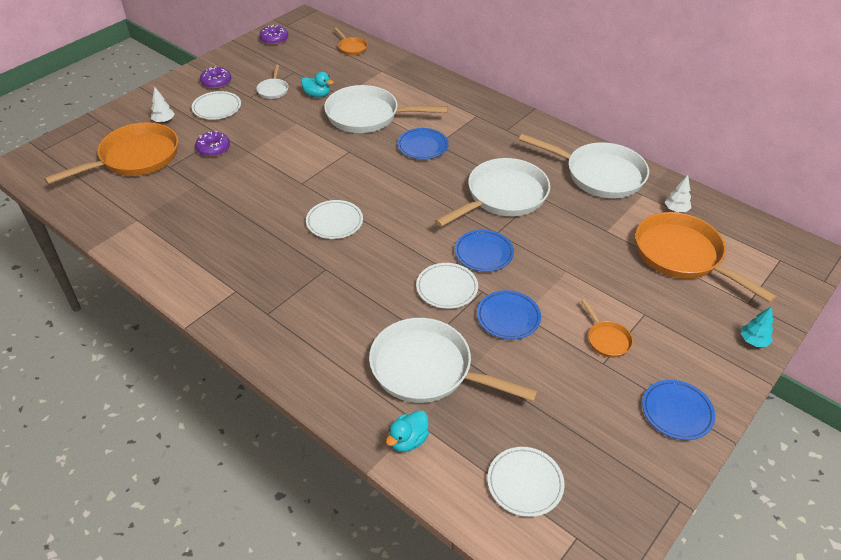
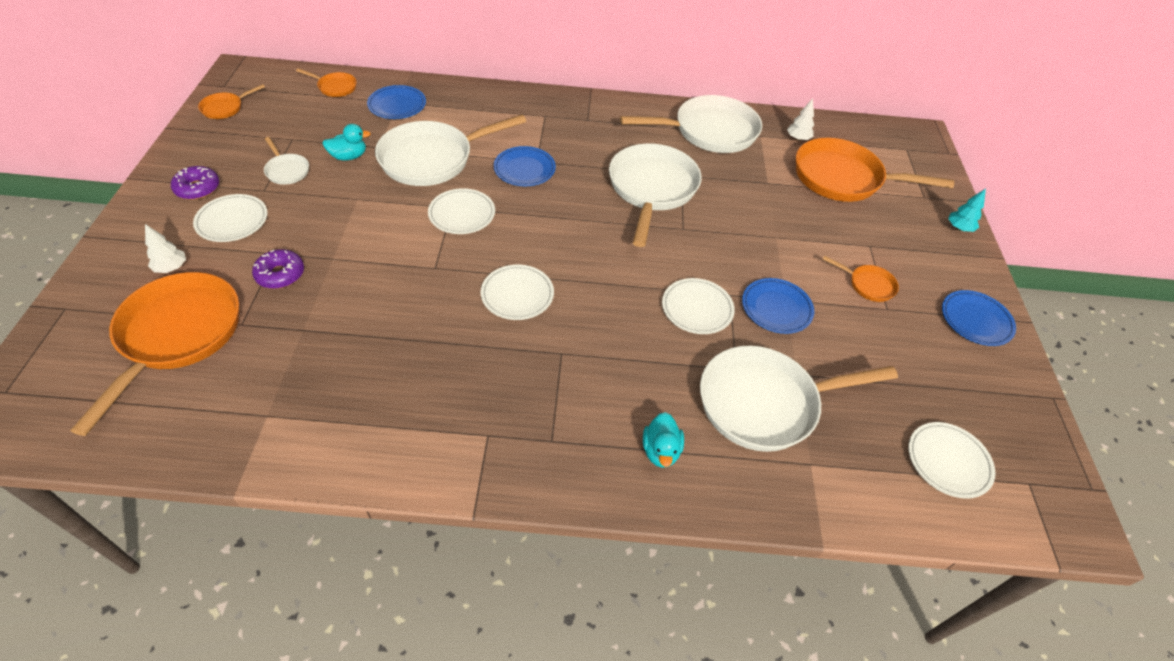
camera: 40 degrees left, 5 degrees up
(274, 39) = (225, 108): purple donut -> orange pan
(351, 158) = (462, 214): none -> white plate
(408, 440) = (822, 488): turquoise duck -> turquoise duck (660, 451)
(483, 253) = (692, 255): blue plate -> blue plate (397, 105)

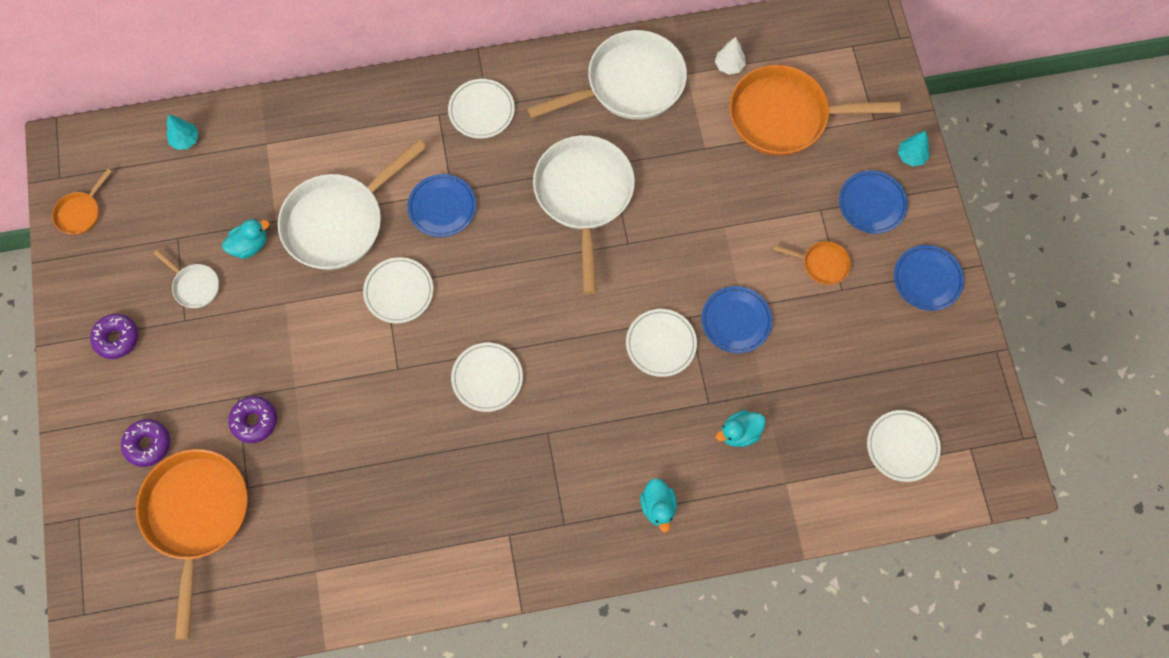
camera: 10 degrees left, 20 degrees up
(171, 268) = (148, 444): white tree -> purple donut
(232, 221) = (174, 370): white plate -> white plate (481, 110)
(335, 87) = (185, 140): orange pan -> turquoise tree
(397, 105) = (268, 149): blue plate -> blue plate (872, 204)
(765, 403) = (739, 433): white pan -> turquoise duck

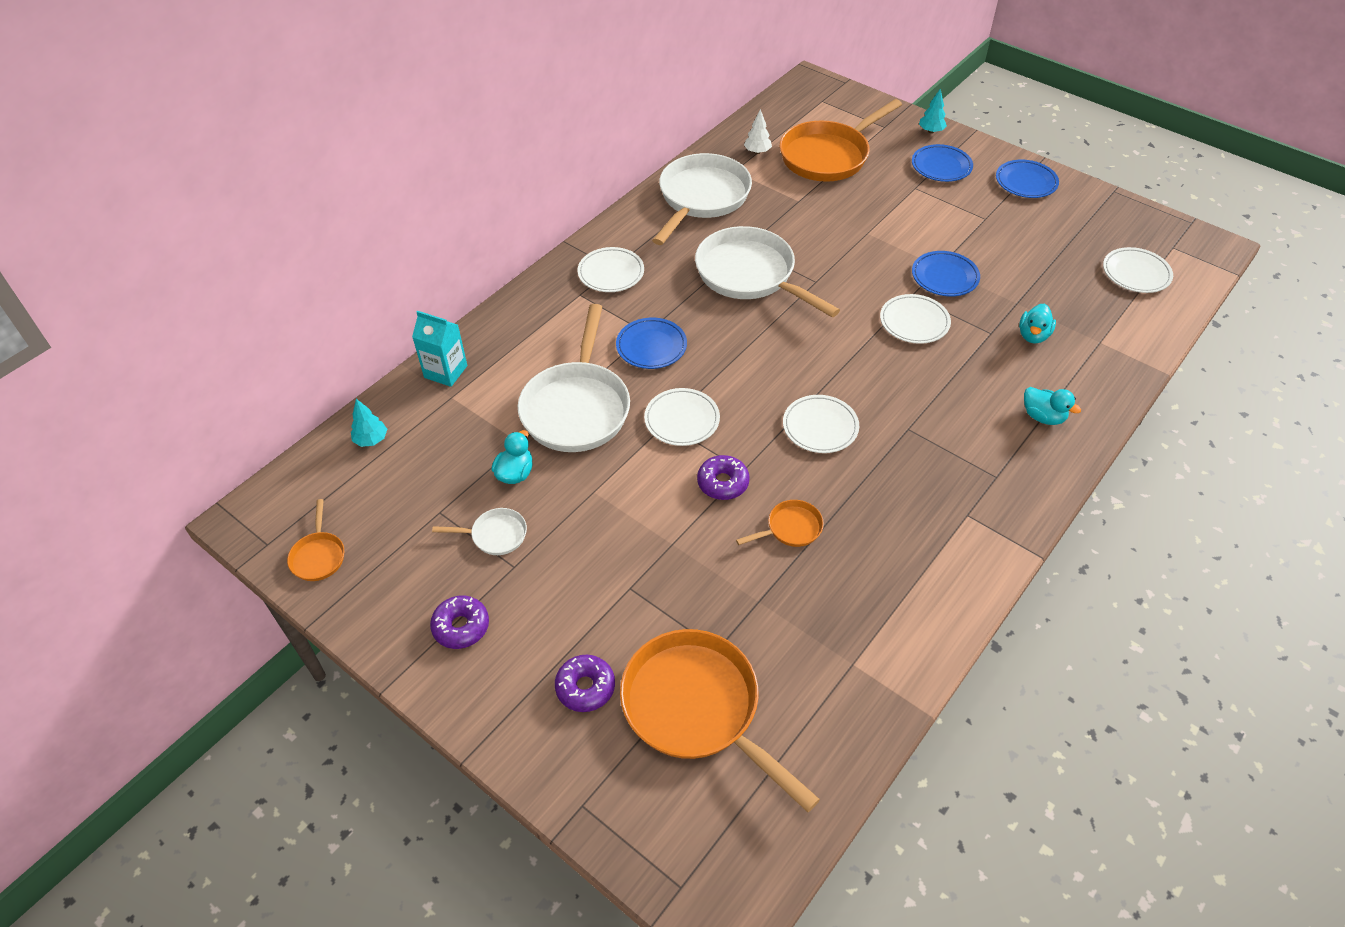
camera: 40 degrees left, 20 degrees down
(254, 421) = (665, 594): purple donut -> purple donut (723, 483)
(282, 116) = (445, 371): none -> turquoise carton
(822, 264) = (955, 214): orange pan -> orange pan (791, 528)

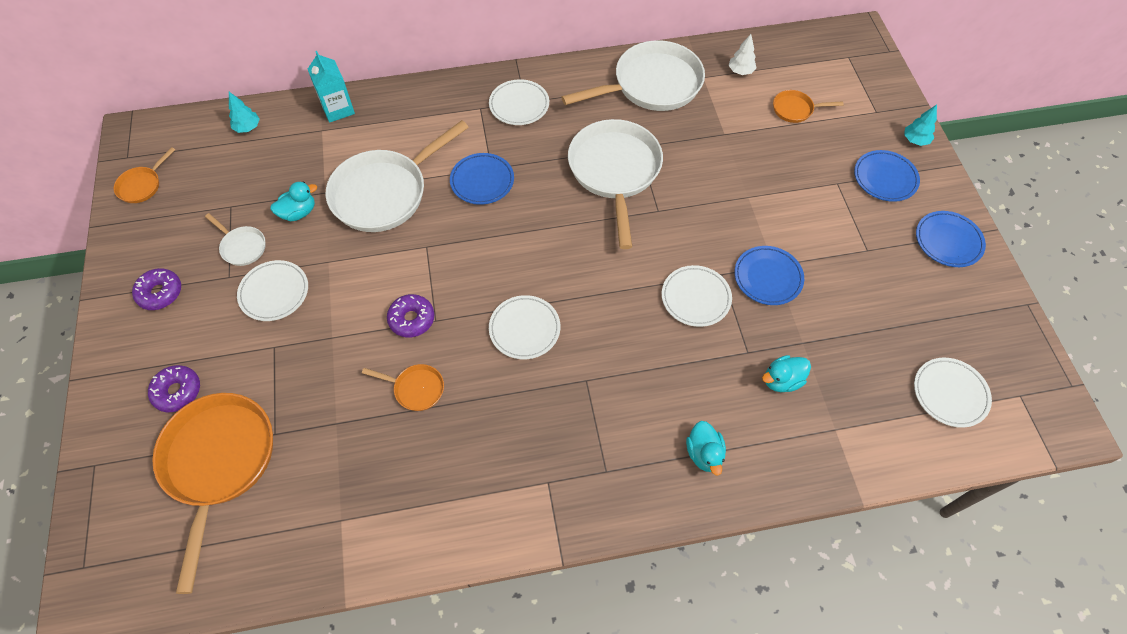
camera: 40 degrees right, 10 degrees up
(682, 420) = (439, 252): white plate -> white plate (274, 292)
(828, 156) = (795, 109): orange pan -> orange pan, size x0.45

